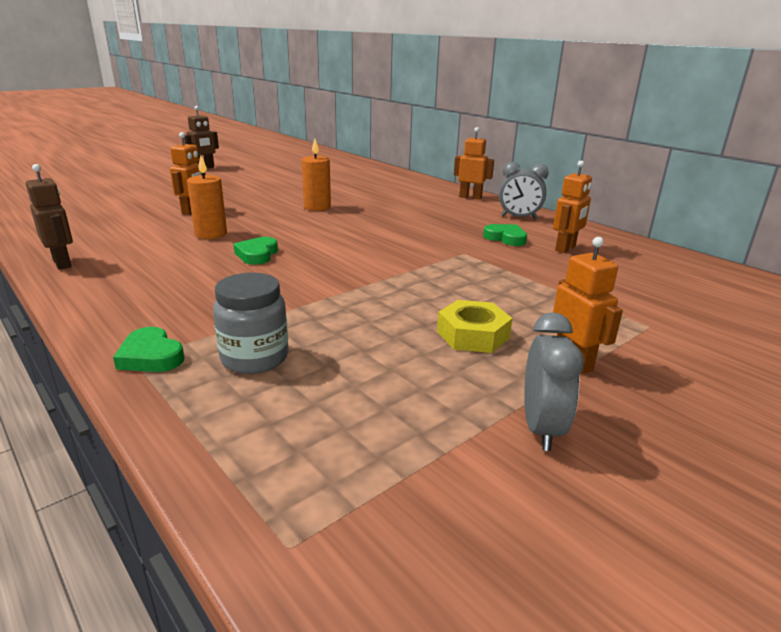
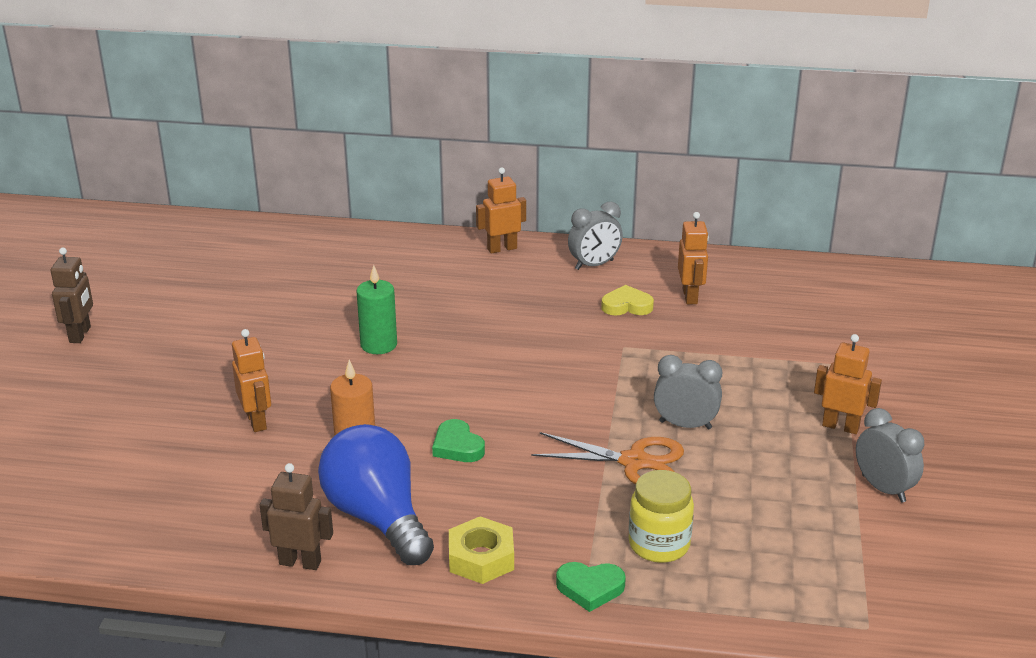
camera: 40 degrees left, 5 degrees up
(142, 263) = (377, 518): none -> blue light bulb
(254, 358) = (659, 544): grey jar -> yellow jar
(317, 207) = (378, 345): orange candle -> green candle
(345, 306) = (634, 462): none -> orange scissors
(427, 304) = (685, 425): none -> grey clock
(473, 335) = (756, 438): yellow nut -> yellow nut (481, 558)
(506, 238) = (627, 306): green heart -> yellow heart

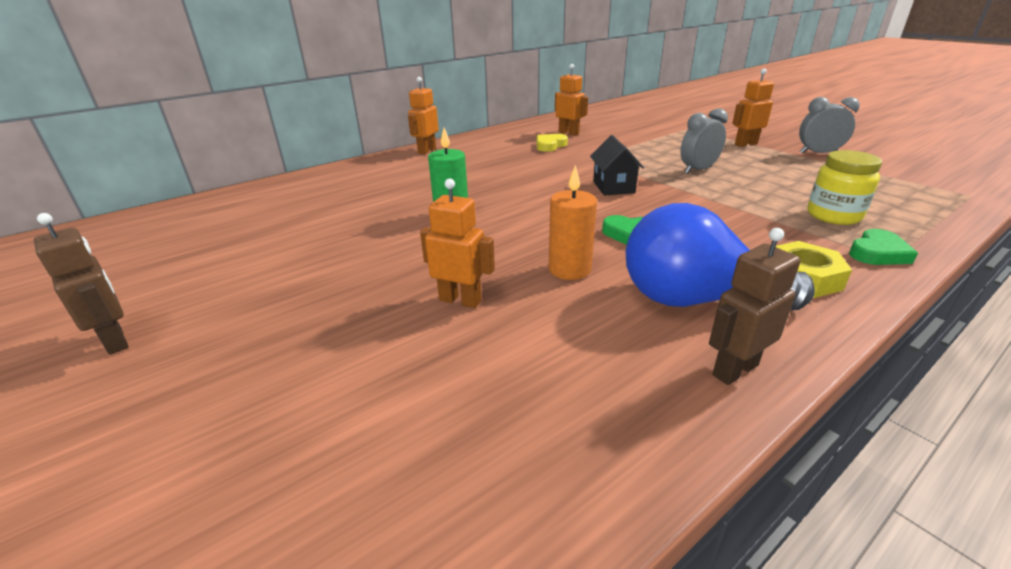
camera: 45 degrees left, 0 degrees up
(557, 394) = (613, 187): none -> black house
(594, 265) = (494, 139): grey clock -> none
(634, 462) = (723, 193): orange scissors -> none

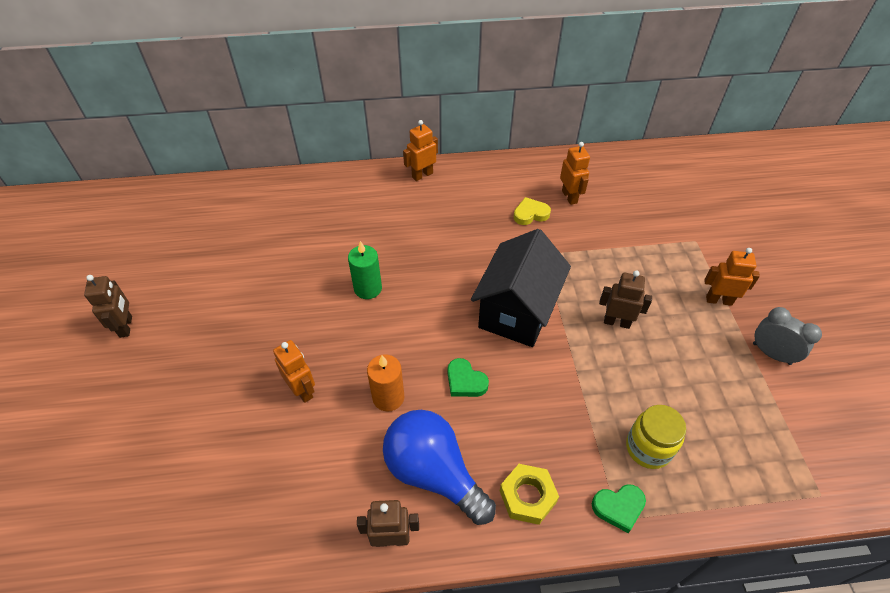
camera: 30 degrees right, 20 degrees up
(613, 187) = (517, 311): black house -> black house, size x1.94
(698, 170) = (616, 322): grey clock -> brown robot

